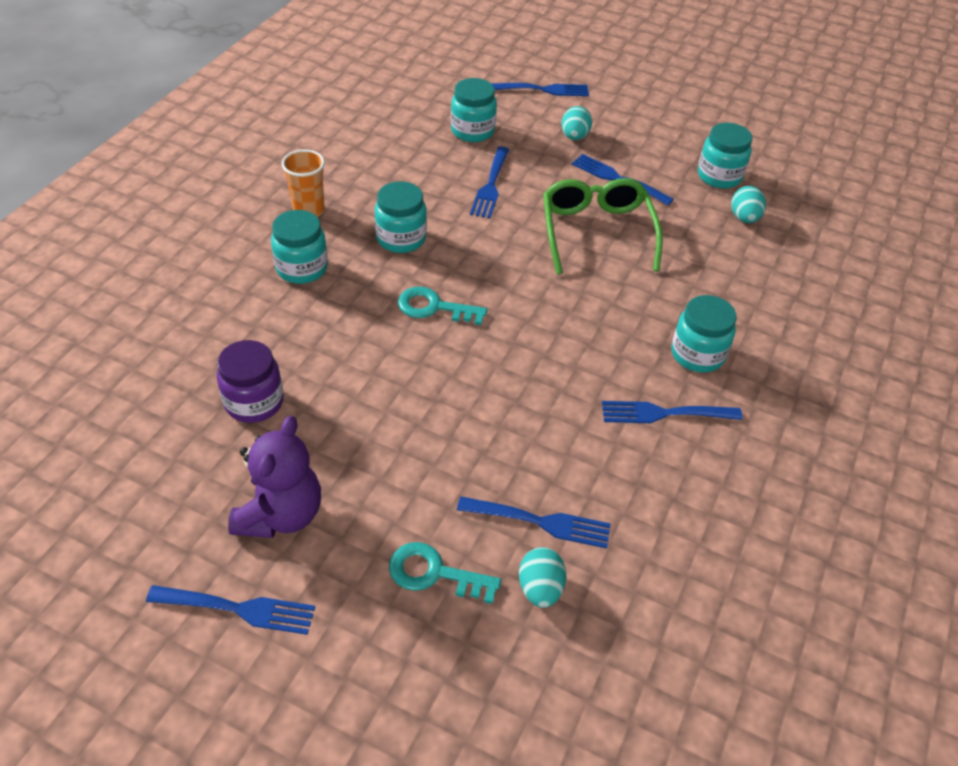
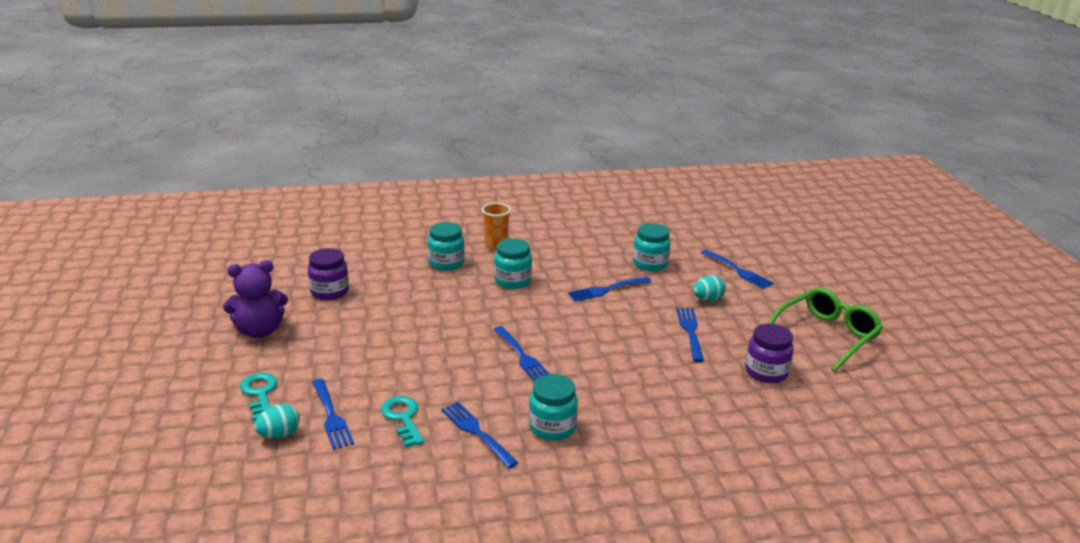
camera: 55 degrees right, 20 degrees down
(238, 609) = (188, 345): blue fork -> blue fork (522, 356)
(434, 307) = (468, 314): turquoise key -> turquoise key (403, 418)
(596, 231) = (621, 343): green glasses -> green glasses (827, 335)
(719, 176) = (766, 372): turquoise jar -> purple jar
(744, 218) = (734, 400): turquoise egg -> none

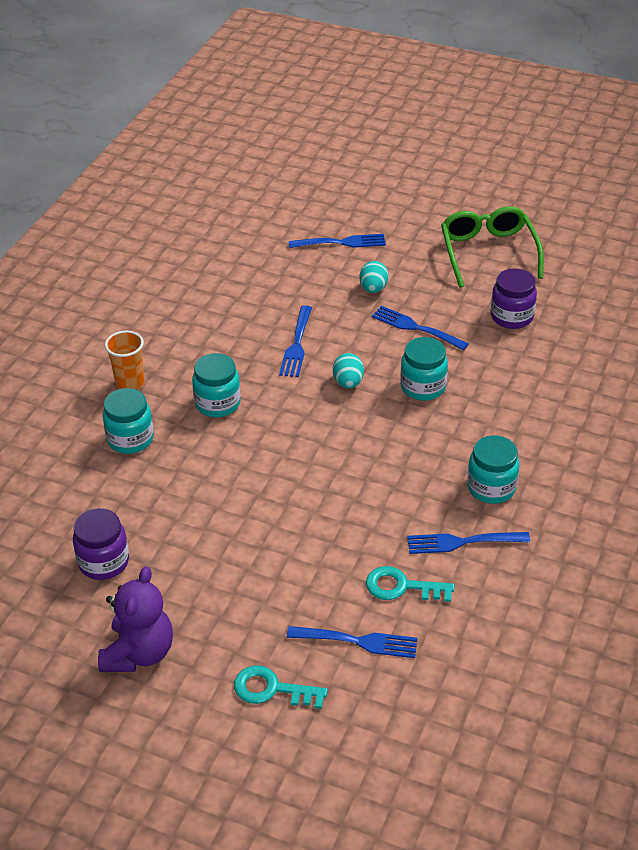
camera: 55 degrees left, 15 degrees up
(279, 435) = (360, 694): turquoise egg -> turquoise egg (348, 383)
(522, 356) = (365, 458): blue fork -> none
(650, 264) = (276, 291): turquoise jar -> turquoise jar (423, 387)

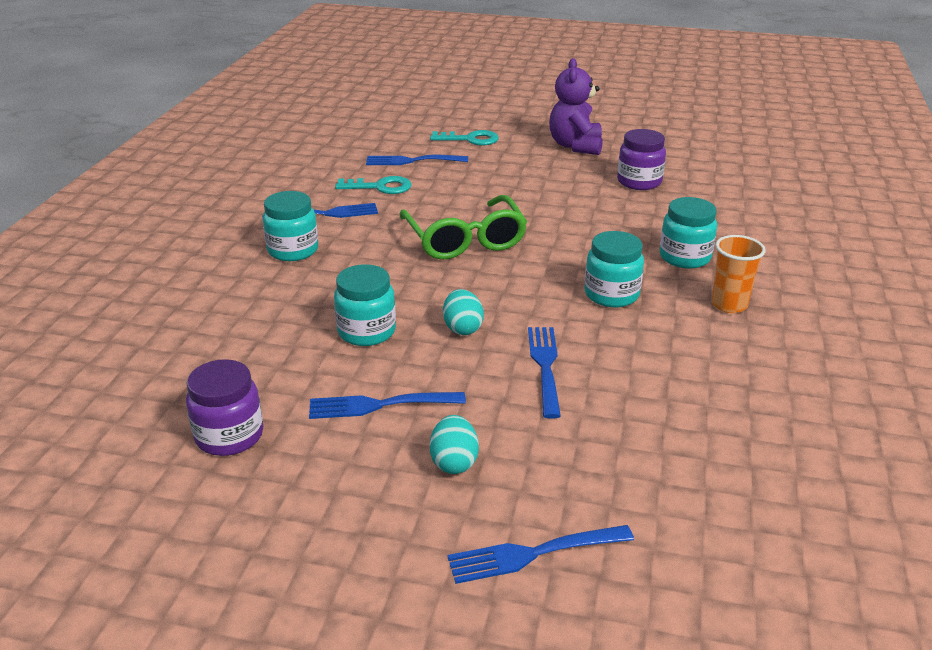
camera: 170 degrees right, 10 degrees down
(416, 328) = (380, 405): blue fork -> blue fork turned 150 degrees clockwise
(488, 252) = (246, 563): green glasses -> green glasses (465, 240)

